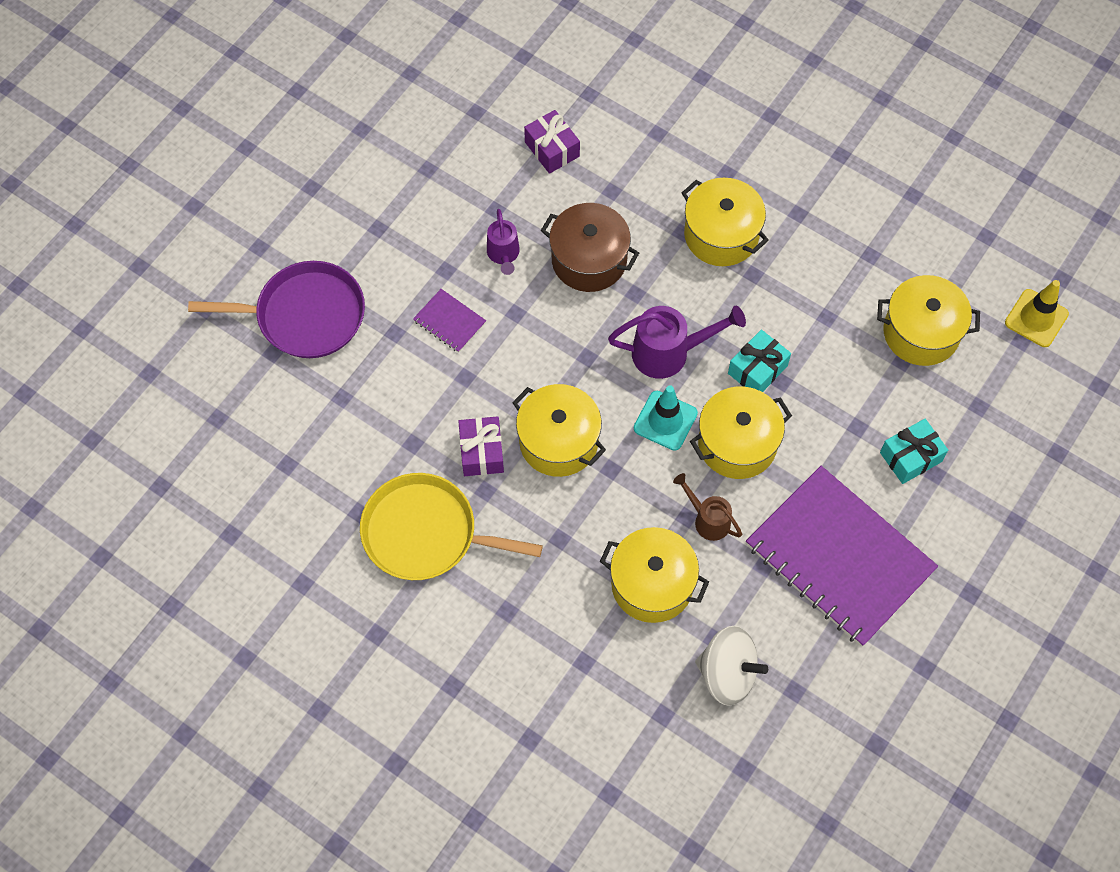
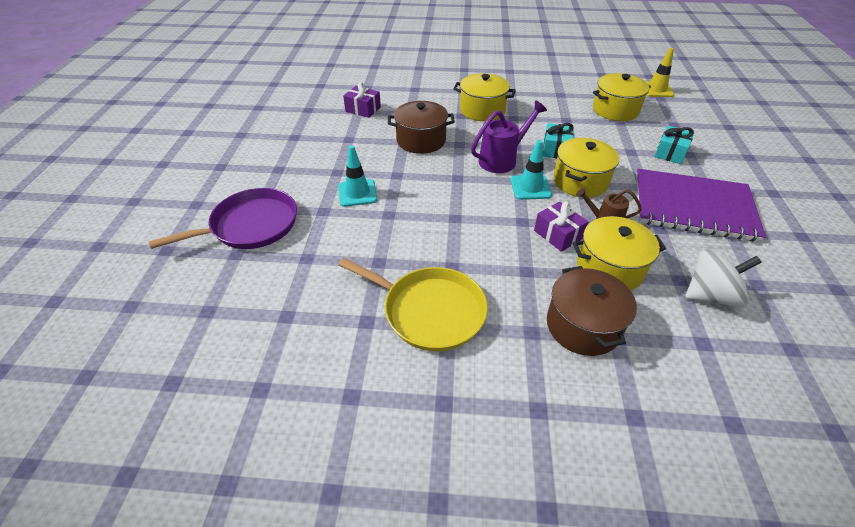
camera: 30 degrees left, 20 degrees down
(426, 533) = (429, 311): yellow pan -> yellow pan turned 135 degrees counterclockwise
(449, 322) = (357, 193): purple notebook -> turquoise traffic cone
(481, 452) = (431, 247): purple gift -> purple gift (558, 235)
(503, 255) = (368, 154): purple watering can -> none
(558, 441) = (477, 221): yellow pot -> none
(562, 632) = (583, 326): none -> brown pot

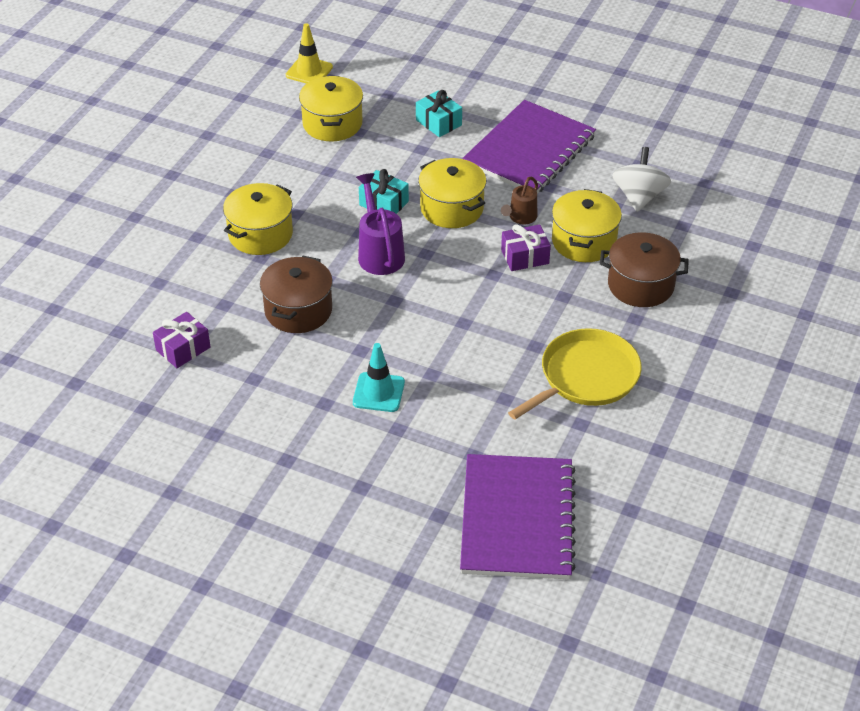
camera: 70 degrees left, 0 degrees up
(237, 303) = (517, 519): none -> purple notebook
(250, 225) = (393, 498): purple pan -> none
(530, 187) = (442, 249): turquoise traffic cone -> none

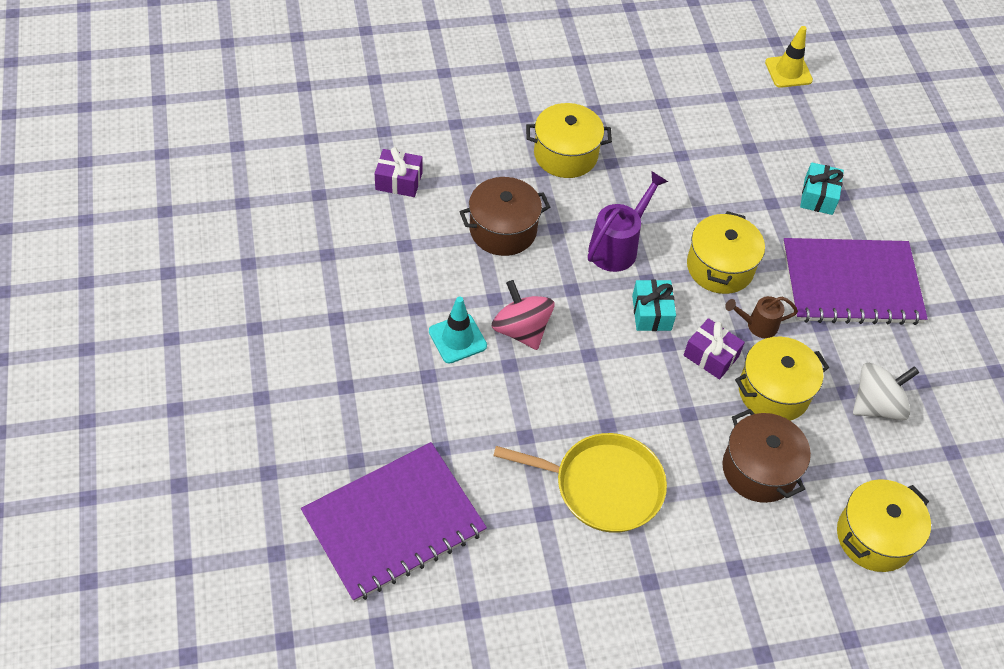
camera: 50 degrees right, 10 degrees up
(332, 123) = (741, 124): yellow pot -> yellow pot (874, 536)
(384, 203) = (679, 215): turquoise gift -> turquoise gift (651, 313)
(405, 350) = (521, 330): none -> pink spinning top

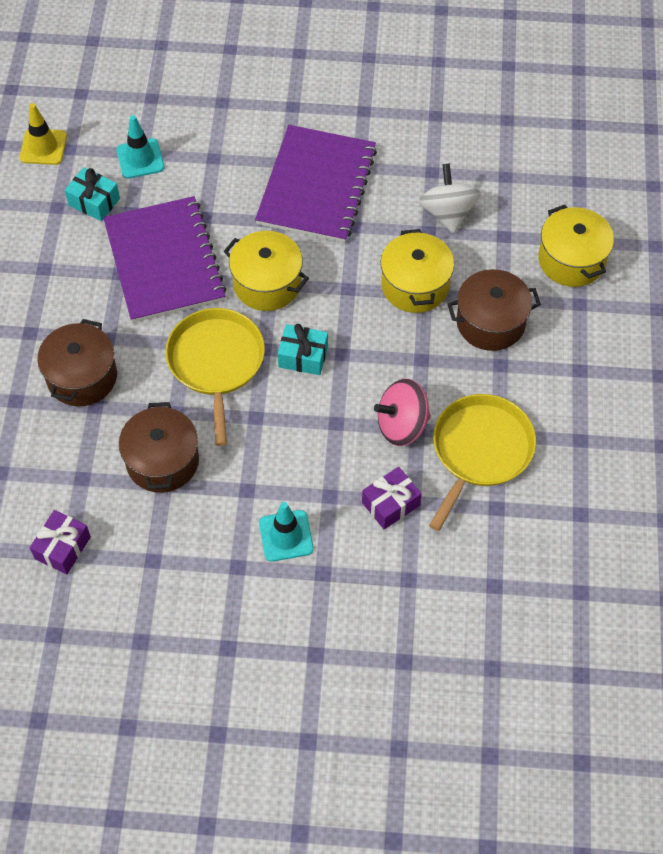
camera: 70 degrees left, 5 degrees up
(394, 523) = (480, 640): purple notebook -> purple notebook (164, 261)
(521, 330) = (291, 475): pink spinning top -> pink spinning top (402, 425)
(565, 154) = (82, 377): yellow pot -> brown pot
(617, 247) = (216, 363): purple watering can -> yellow pan
(711, 356) = (364, 322): purple gift -> purple gift (390, 504)
(757, 325) = (341, 274): brown watering can -> none
(811, 141) = (140, 159): none -> turquoise traffic cone
(818, 196) = (209, 177): turquoise gift -> turquoise gift (94, 202)

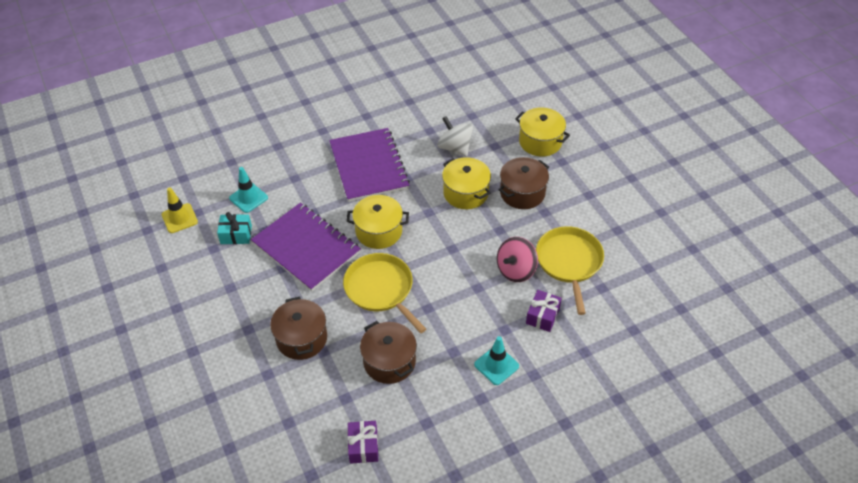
camera: 30 degrees left, 10 degrees down
(303, 356) = (430, 261): turquoise gift -> none

